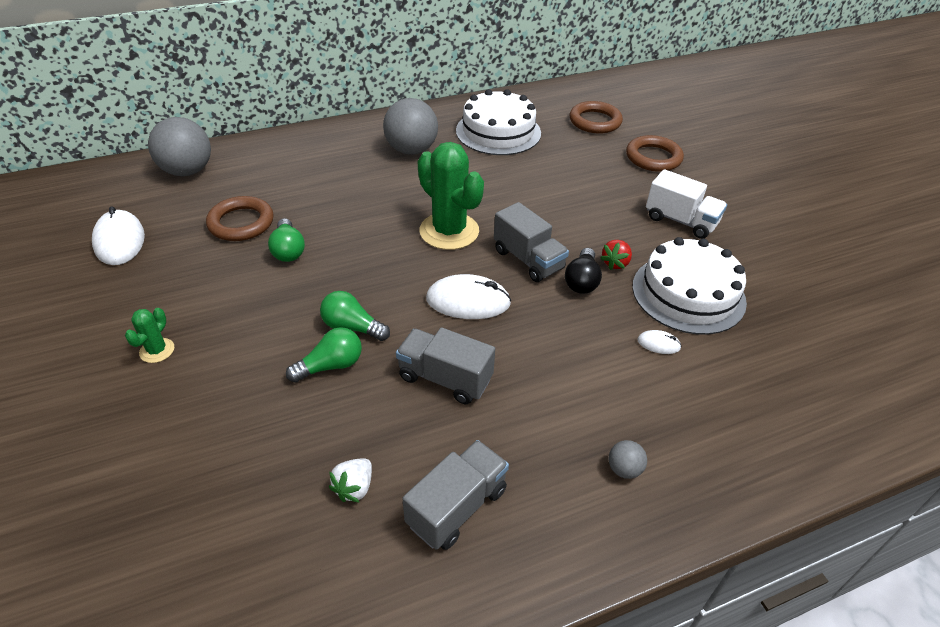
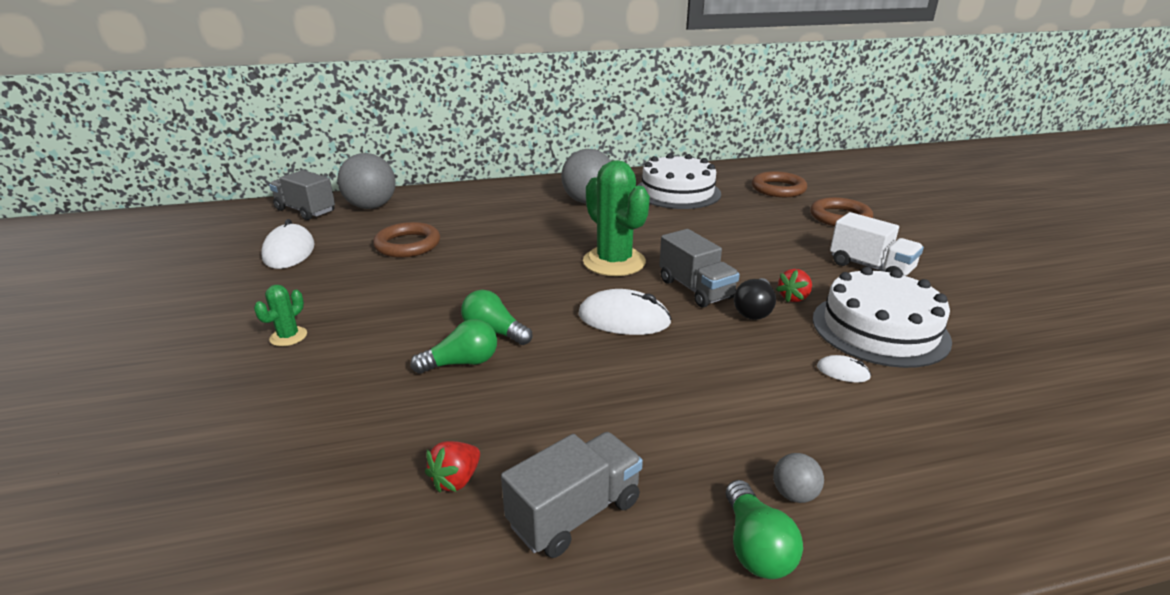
camera: 10 degrees right, 15 degrees down
(288, 250) = (446, 267): green light bulb -> green light bulb (755, 547)
(354, 488) = (456, 480): white strawberry -> red strawberry
(445, 378) = (585, 384): grey truck -> grey truck (305, 211)

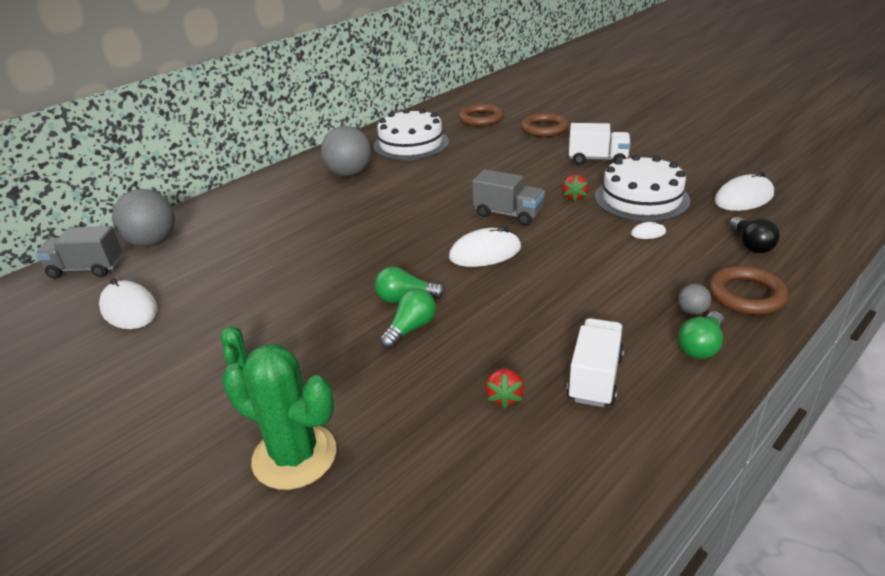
camera: 30 degrees left, 5 degrees up
(407, 245) = (240, 262): brown ring -> brown ring (746, 295)
(574, 513) = (594, 378): grey truck -> white truck
(614, 262) = (429, 215): green cactus -> green cactus (294, 456)
(754, 310) = (560, 214): black light bulb -> black light bulb (751, 245)
(755, 547) = (701, 346): green light bulb -> green light bulb turned 75 degrees clockwise
(1039, 381) = (743, 198): none -> white mouse

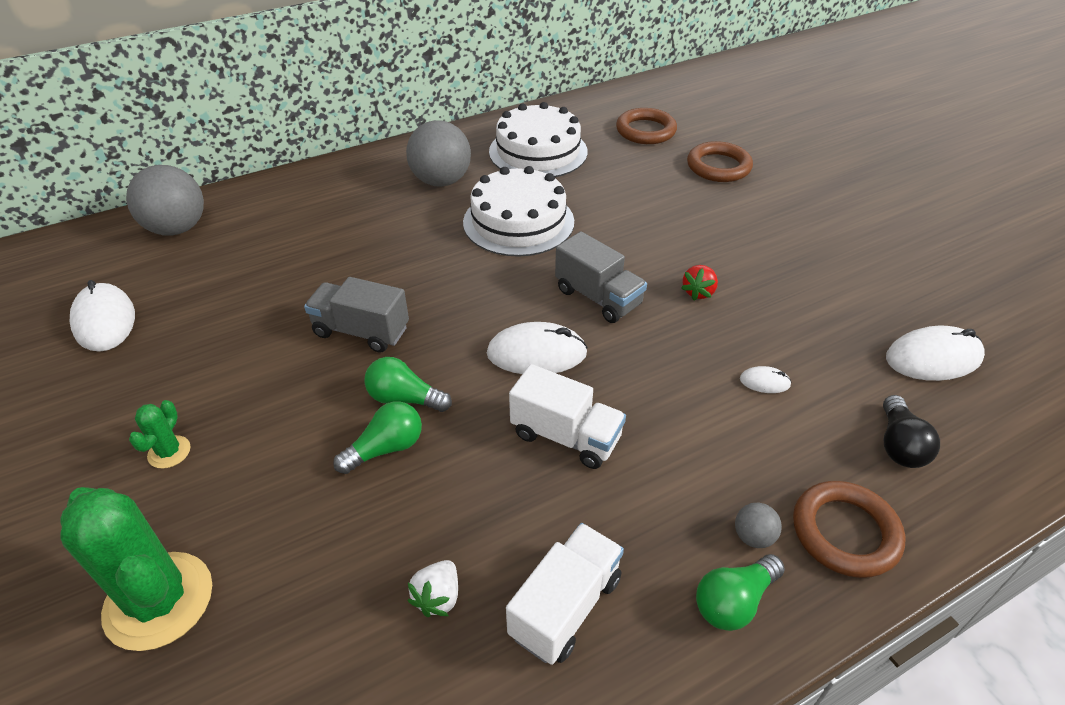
camera: 15 degrees right, 10 degrees up
(86, 269) = (93, 249): grey truck -> grey truck (361, 331)
(504, 397) = (438, 597): red strawberry -> white strawberry
(597, 159) = (762, 236): white truck -> white truck (566, 436)
(641, 198) = (787, 319): white cake -> white cake (518, 222)

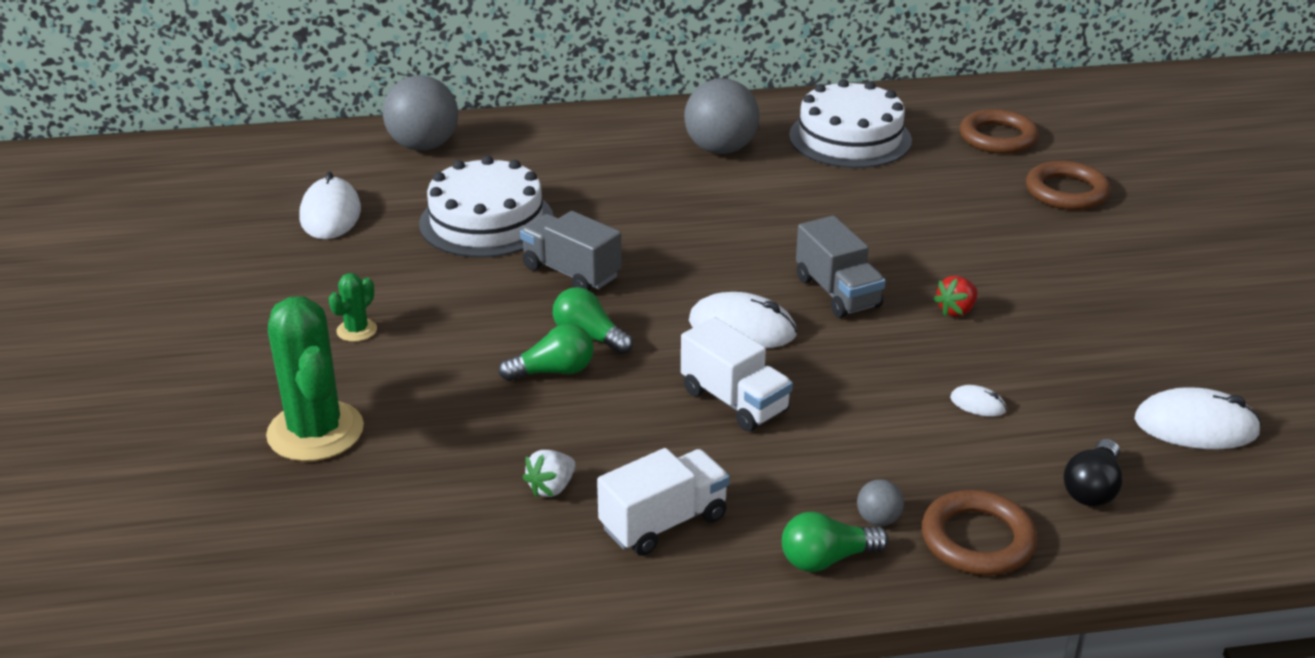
camera: 20 degrees right, 10 degrees down
(518, 222) = (788, 205): white cake -> white cake (486, 221)

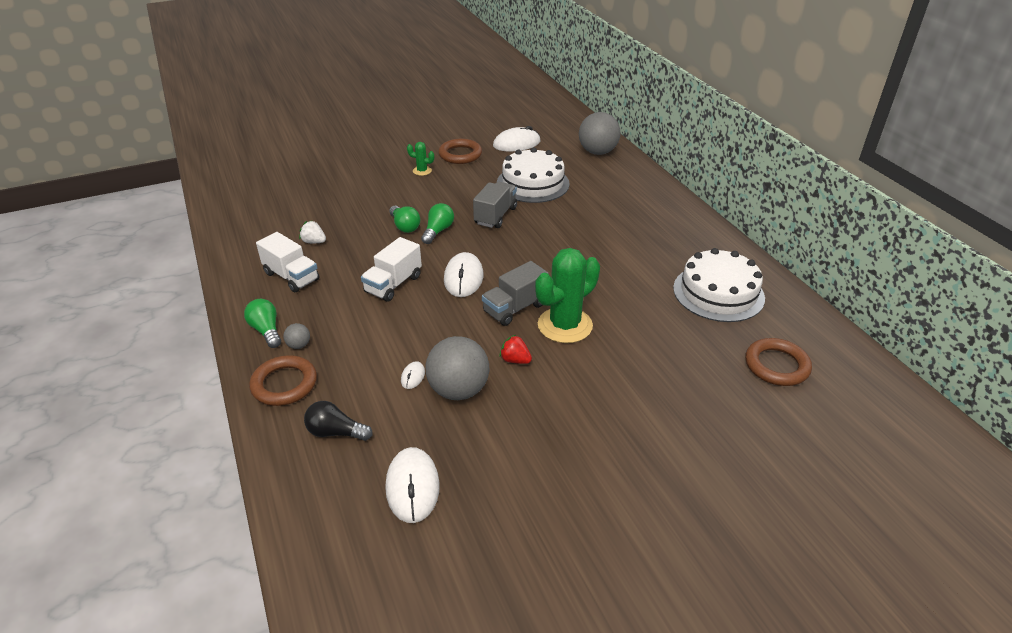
camera: 75 degrees right, 5 degrees up
(315, 432) = (345, 178): green cactus -> green cactus (565, 325)
(720, 149) = (662, 243): grey ball -> grey ball (458, 390)
(1066, 192) = (713, 409): brown ring -> brown ring (460, 155)

